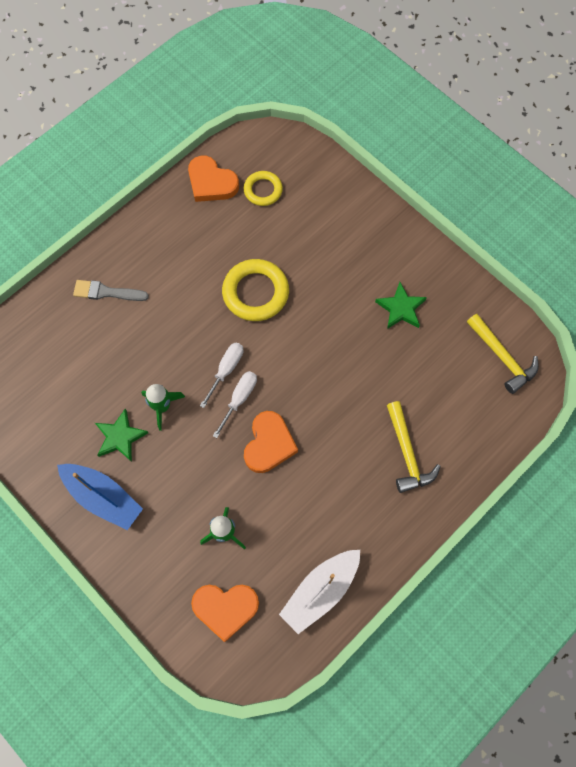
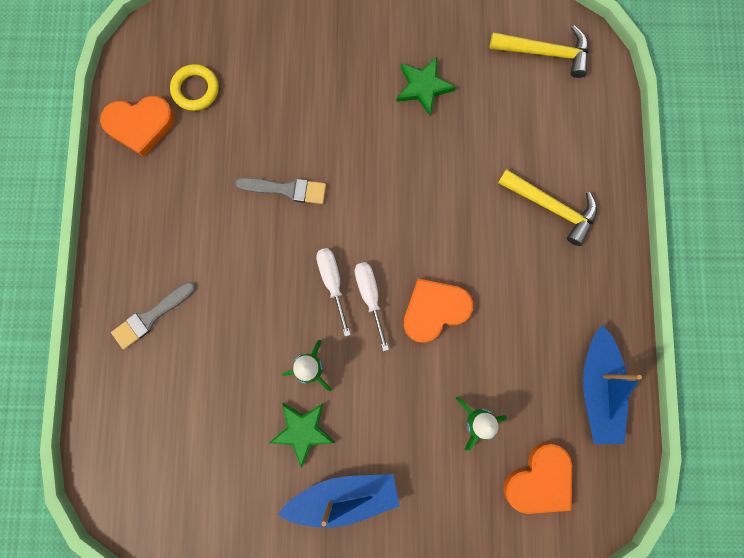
camera: 45 degrees left, 10 degrees up
(255, 292) = (286, 189): yellow ring -> grey brush
(269, 444) = (434, 310): orange heart -> orange heart turned 90 degrees counterclockwise
(320, 591) = (598, 388): white boat -> blue boat

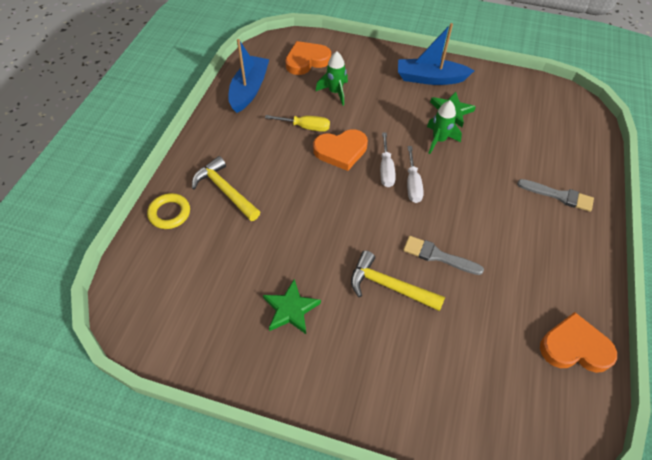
camera: 165 degrees left, 25 degrees down
(151, 316) = (559, 196): grey brush -> grey brush turned 45 degrees clockwise
(195, 89) = (517, 368): yellow ring -> yellow ring (169, 213)
(493, 339) = (305, 127): none -> yellow screwdriver
(545, 53) = (163, 310): yellow hammer -> yellow hammer (389, 286)

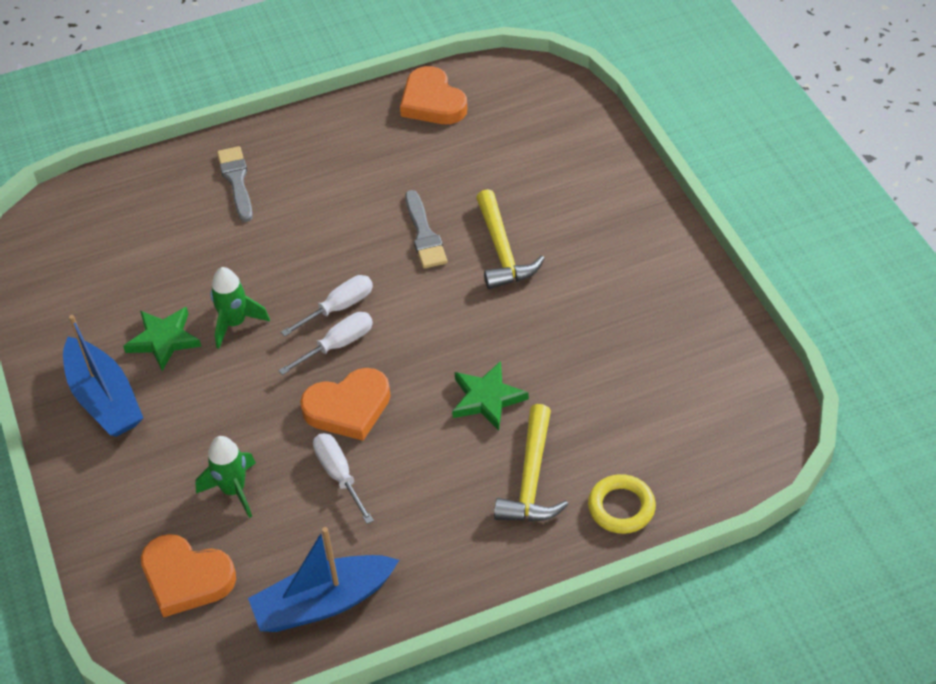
camera: 125 degrees left, 5 degrees down
(291, 309) = (611, 307): green star -> green star (487, 398)
(305, 127) = (339, 475): yellow screwdriver -> white screwdriver
(341, 151) = (348, 408): orange heart -> orange heart turned 120 degrees clockwise

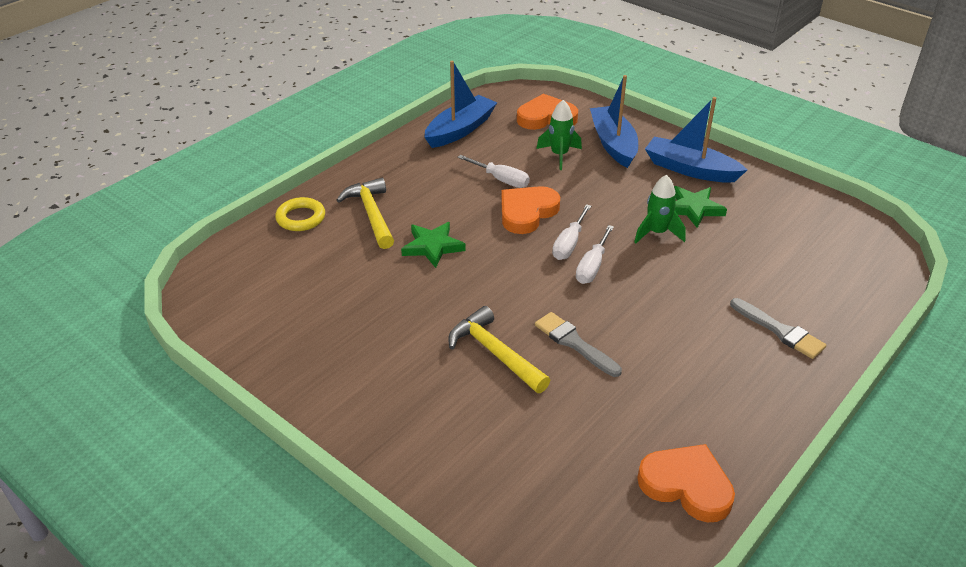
camera: 150 degrees right, 10 degrees down
(148, 483) = (613, 144): none -> blue boat

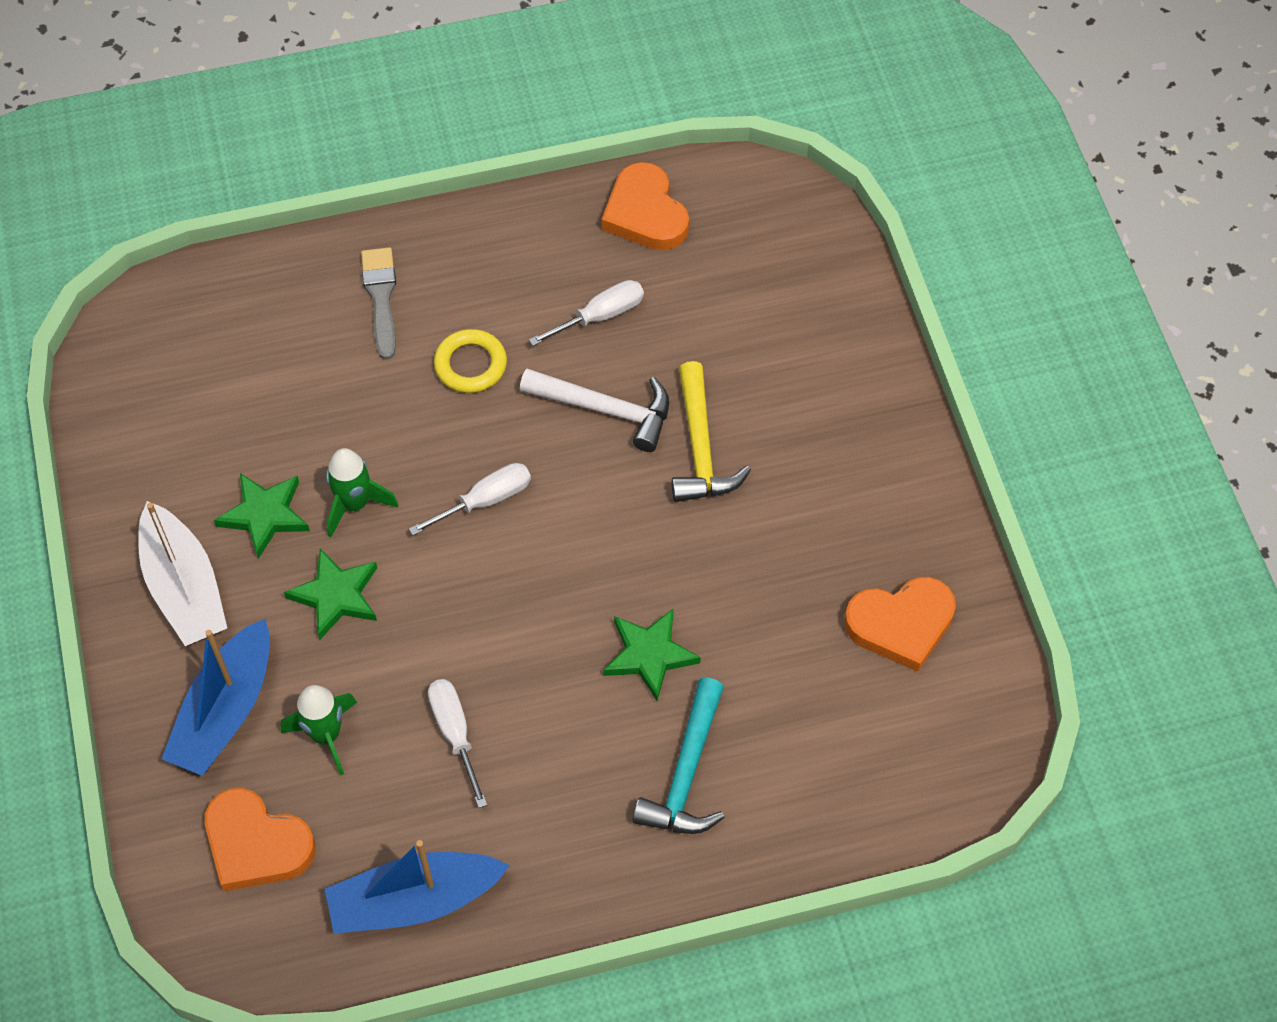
camera: 145 degrees left, 20 degrees up
(301, 218) = (788, 827): yellow ring -> yellow ring (470, 365)
(371, 214) = (686, 773): yellow hammer -> turquoise hammer
(527, 212) = (478, 643): orange heart -> orange heart (901, 624)
(569, 244) = (477, 553): white screwdriver -> white screwdriver (600, 316)
(574, 343) = (606, 410): grey brush -> white hammer
(618, 197) = (336, 596): none -> green star
(690, 169) = (184, 587): blue boat -> white boat

